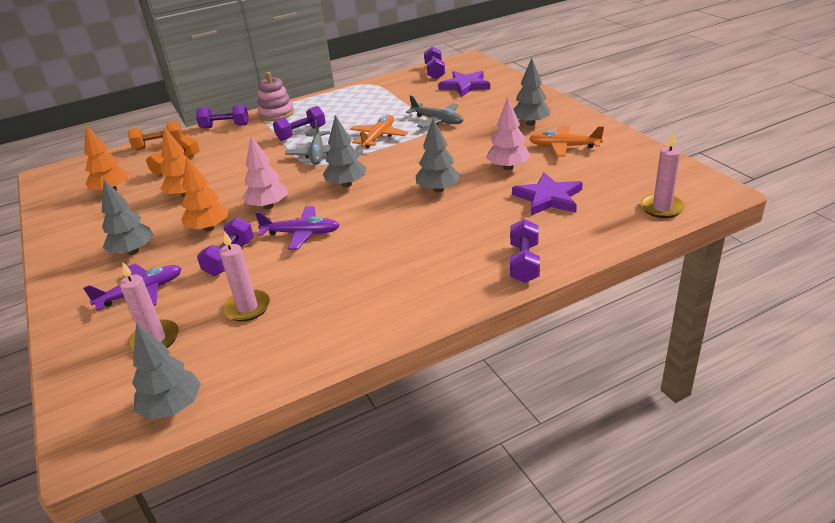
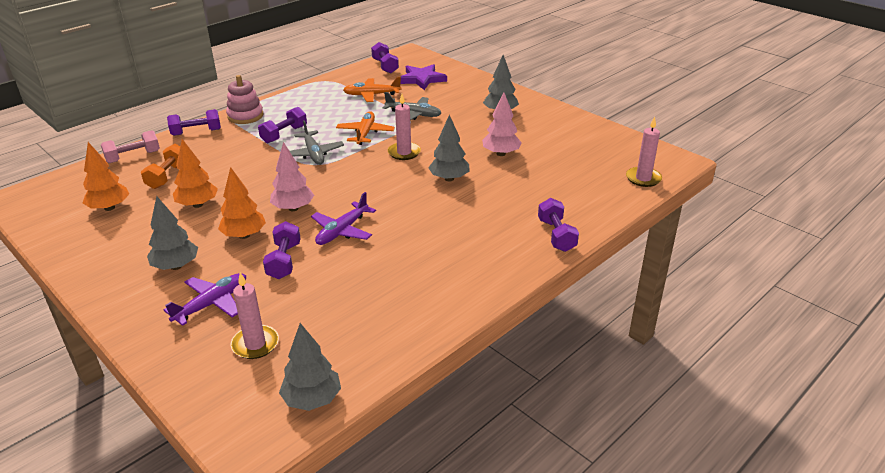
camera: 20 degrees left, 0 degrees up
(159, 145) = (133, 157): orange dumbbell -> pink dumbbell
(247, 308) = (330, 303): pink candle -> pink candle (404, 153)
(301, 234) = (342, 231): purple plane -> purple plane turned 135 degrees clockwise
(346, 184) = (359, 181): grey tree -> none
(548, 198) = (549, 178): purple star -> none
(564, 147) = (540, 132): orange plane -> orange plane (371, 95)

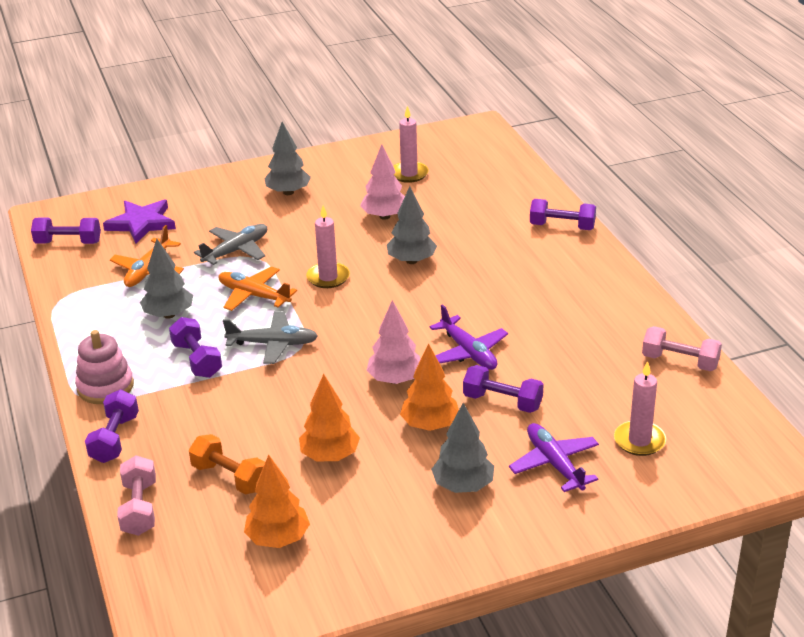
camera: 65 degrees left, 0 degrees up
(312, 399) = (735, 416): grey tree -> grey tree (169, 314)
(383, 346) = (680, 362): none -> pink dumbbell
(643, 178) = (497, 154): pink candle -> pink candle (409, 174)

